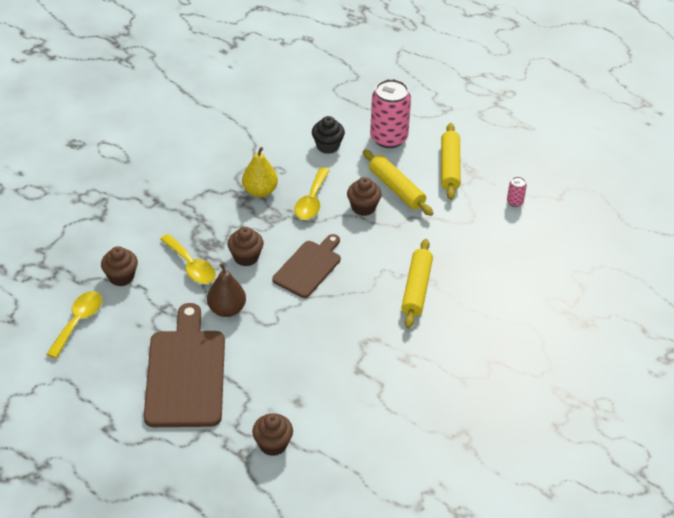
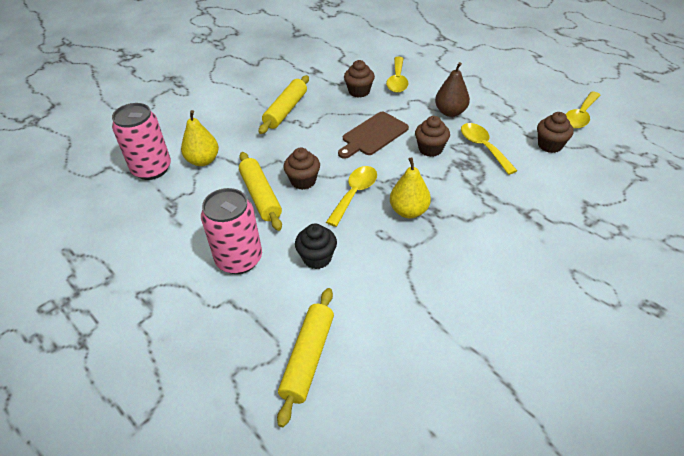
camera: 165 degrees left, 0 degrees up
(185, 373) = (484, 77): brown cutting board -> none
(273, 444) = (422, 40): brown cupcake -> brown cupcake (359, 91)
(296, 354) = (397, 80): none -> yellow spoon
(450, 167) = (191, 213): yellow rolling pin -> yellow rolling pin (308, 358)
(471, 216) = (203, 161): none -> yellow pear
(515, 202) = (152, 169): pink can -> pink can, size x2.33

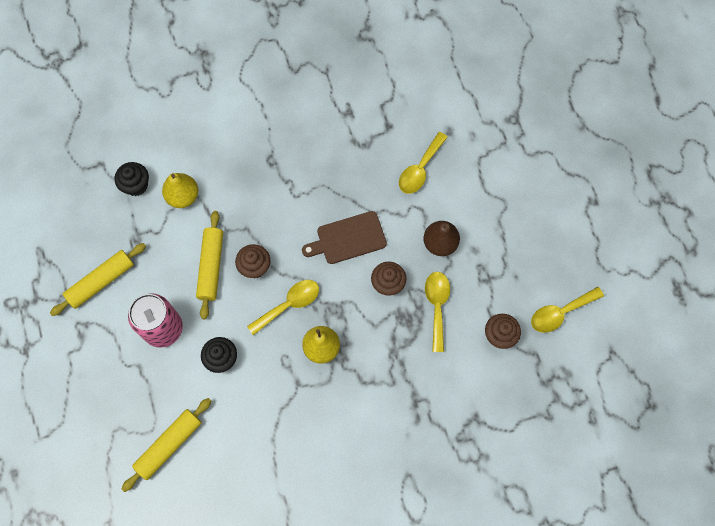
camera: 25 degrees right, 25 degrees up
(152, 169) = (136, 185): pink can -> black cupcake
(286, 110) = (288, 161): yellow rolling pin -> yellow rolling pin (101, 281)
(359, 91) = (372, 168): brown cupcake -> none

